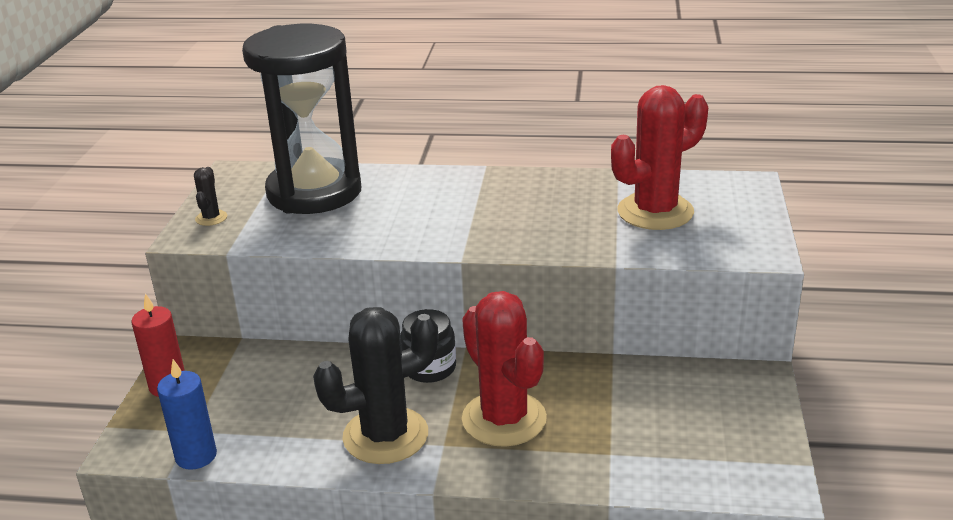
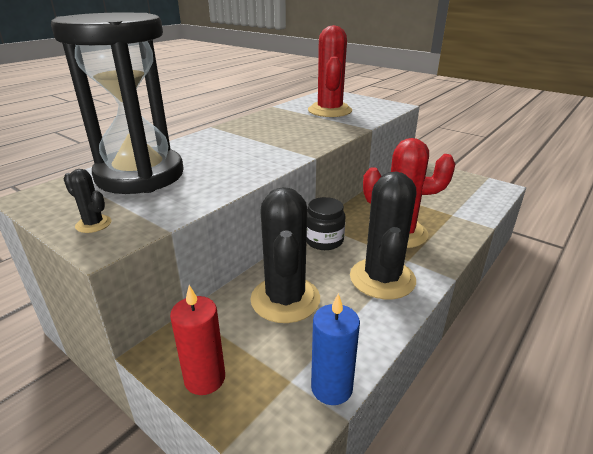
camera: 60 degrees left, 0 degrees up
(298, 384) = (285, 299): none -> black cactus

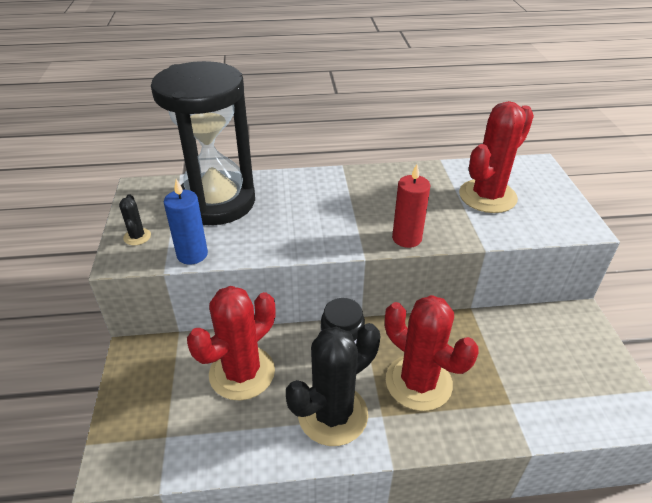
camera: 45 degrees right, 10 degrees up
(205, 378) = (130, 391): red candle -> red candle (406, 238)
(285, 299) = (242, 373): black cactus -> red cactus
(331, 388) = (178, 464): blue candle -> blue candle (192, 254)

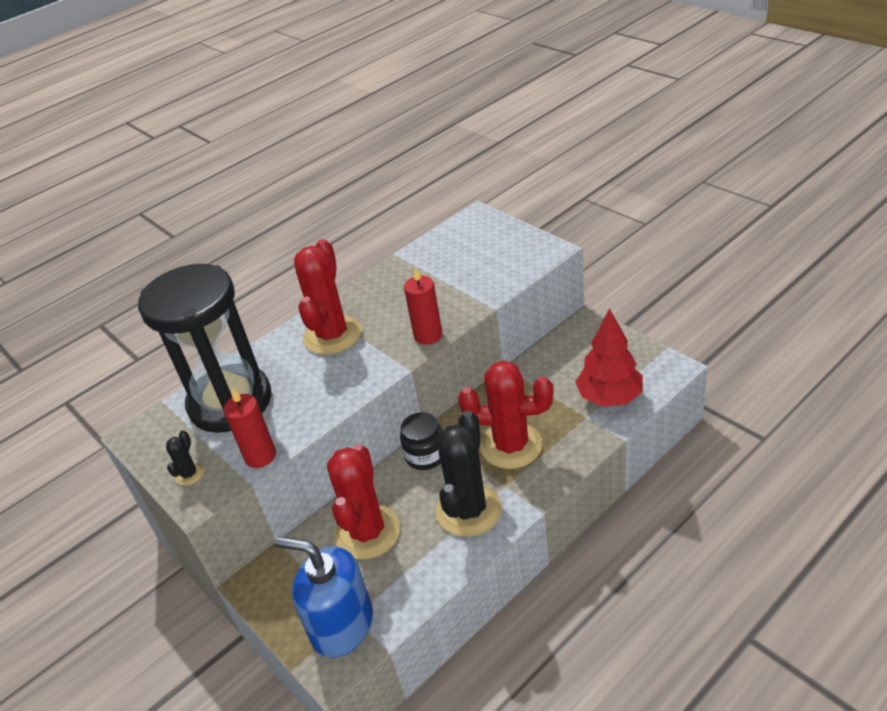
camera: 30 degrees left, 0 degrees up
(137, 237) = (189, 474): black cactus -> black cactus turned 60 degrees clockwise
(151, 437) = (342, 625): none -> blue soap dispenser
(192, 254) = (260, 456): blue candle -> red candle
(487, 196) = (460, 265): red cactus -> red cactus (332, 335)
(549, 401) = (609, 398): none -> red tree

